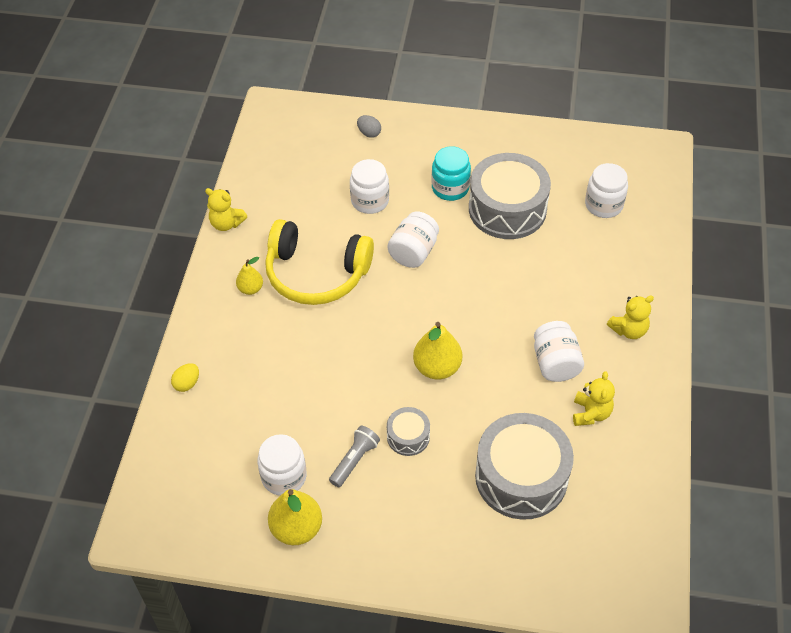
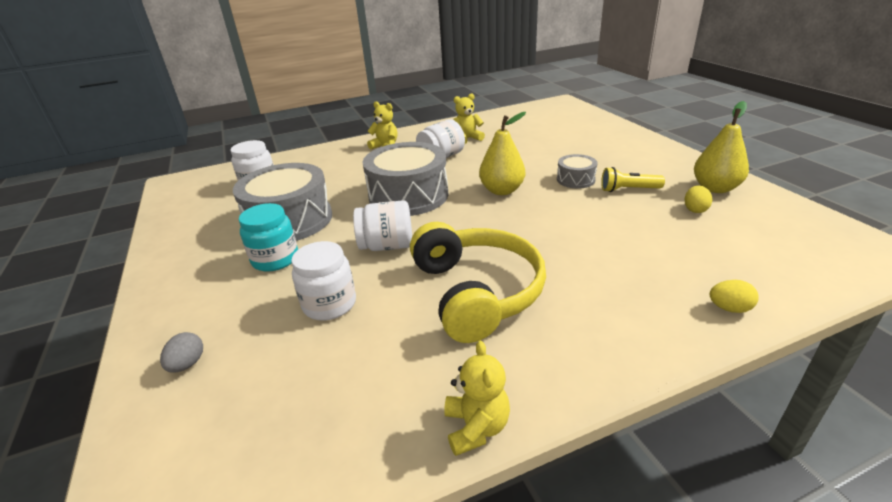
camera: 120 degrees left, 20 degrees down
(250, 289) = (554, 331): yellow pear -> none
(284, 476) = (695, 209): white jar -> yellow egg
(354, 460) = (628, 190): grey flashlight -> yellow flashlight
(521, 477) = (542, 142): grey drum -> grey drum (408, 196)

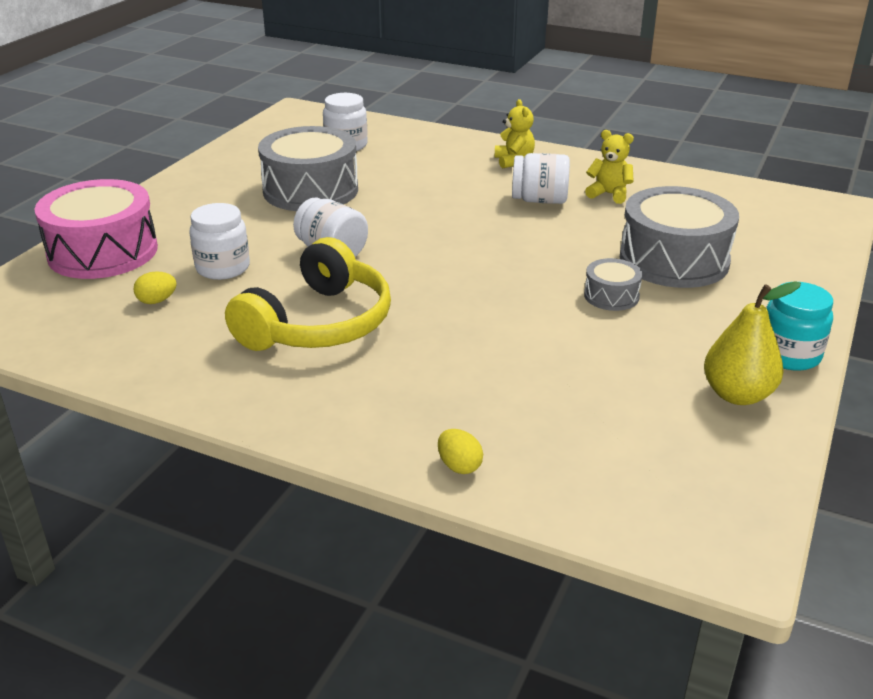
camera: 45 degrees right, 0 degrees up
(188, 364) = (103, 252): grey egg -> pink drum
(275, 259) = (249, 215): turquoise jar -> turquoise jar (789, 355)
(408, 196) = (431, 221): grey drum -> grey drum (674, 260)
(476, 427) = (160, 389): yellow teddy bear -> none
(502, 190) = (517, 263): yellow pear -> none
(628, 190) = (638, 337): yellow flashlight -> none
(695, 209) = (653, 394): yellow egg -> yellow egg (157, 301)

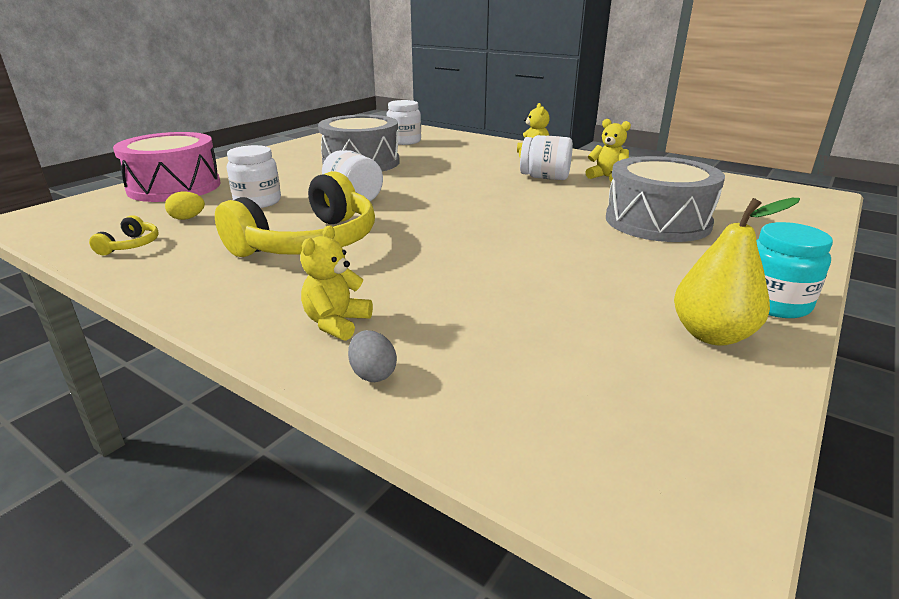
camera: 10 degrees right, 5 degrees down
(122, 346) = (131, 245): none -> yellow headphones
(400, 419) = (336, 323): none -> yellow teddy bear
(459, 466) = (373, 374): yellow egg -> grey egg
(611, 296) = (590, 242): grey drum -> none

